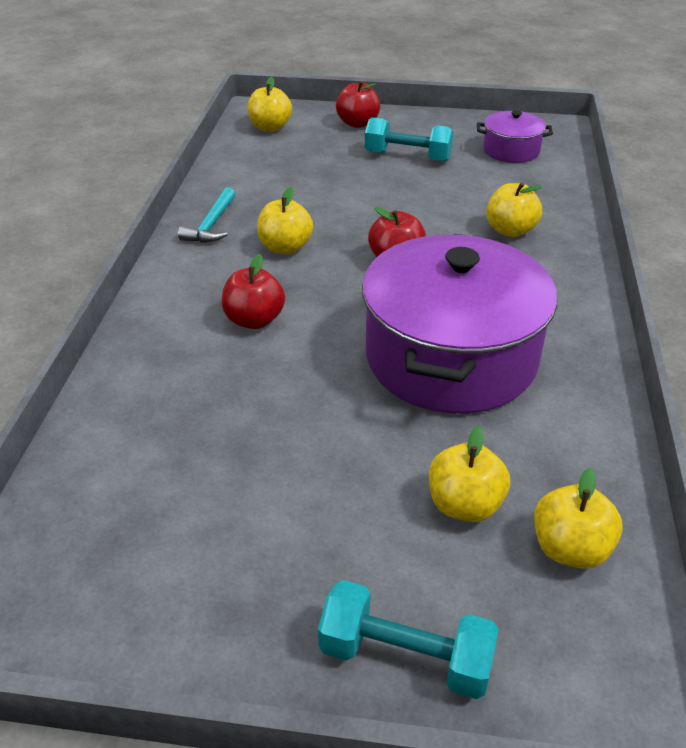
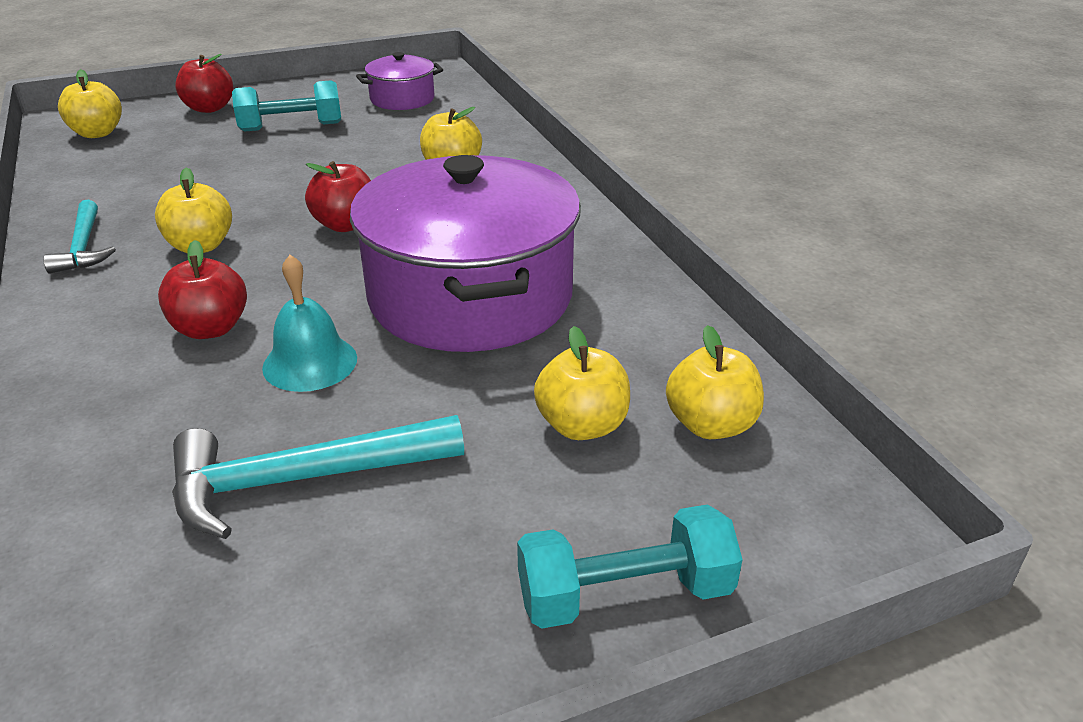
camera: 30 degrees left, 5 degrees down
(245, 464) = (302, 480): none -> turquoise hammer
(302, 372) = (310, 362): none -> turquoise bell

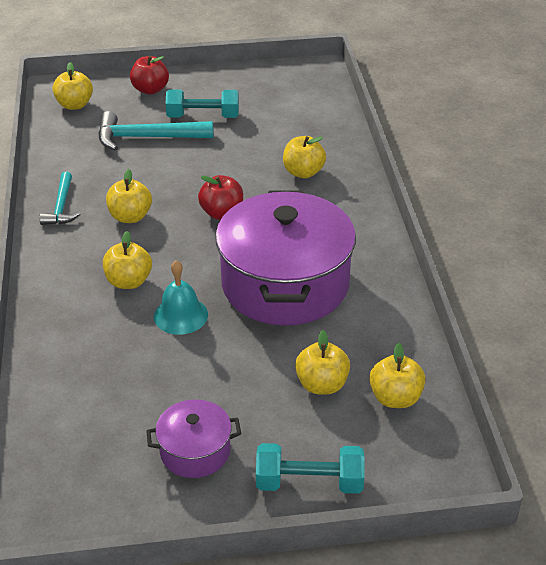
camera: 15 degrees right, 5 degrees up
(210, 329) = (129, 281): red apple -> yellow apple
(302, 480) = (163, 388): turquoise hammer -> turquoise hammer (147, 138)
(402, 99) = (286, 98): purple pot -> purple pot (195, 451)

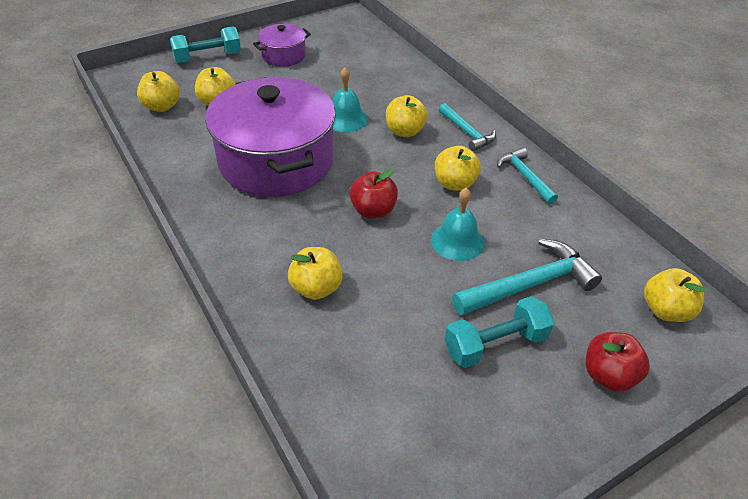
camera: 155 degrees right, 5 degrees up
(66, 263) = (467, 132): none -> turquoise hammer
(172, 175) = (457, 241): none -> turquoise bell

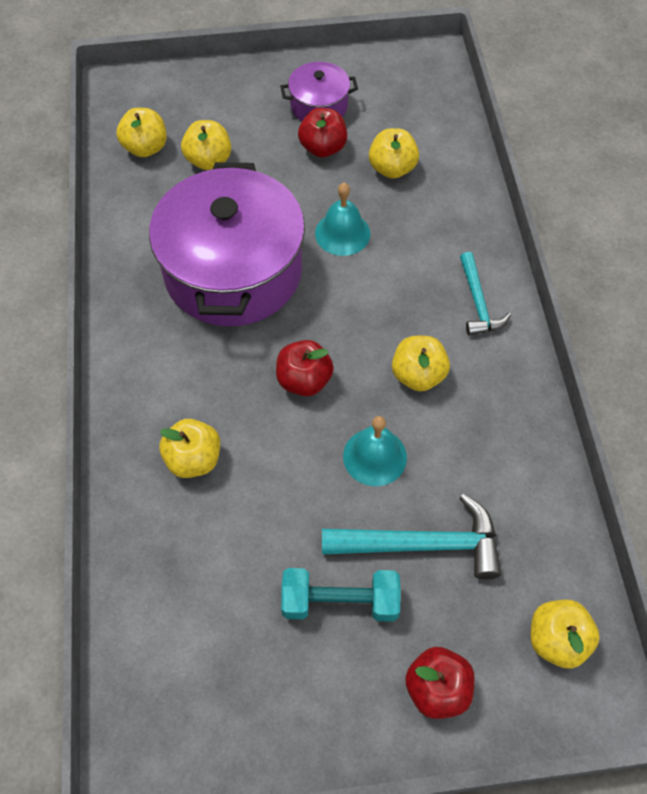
camera: 25 degrees right, 15 degrees up
(208, 57) = (229, 83): turquoise dumbbell -> none
(301, 77) = (323, 148): none -> red apple
(405, 131) = (402, 276): yellow apple -> yellow apple (392, 168)
(525, 176) = (509, 395): turquoise hammer -> none

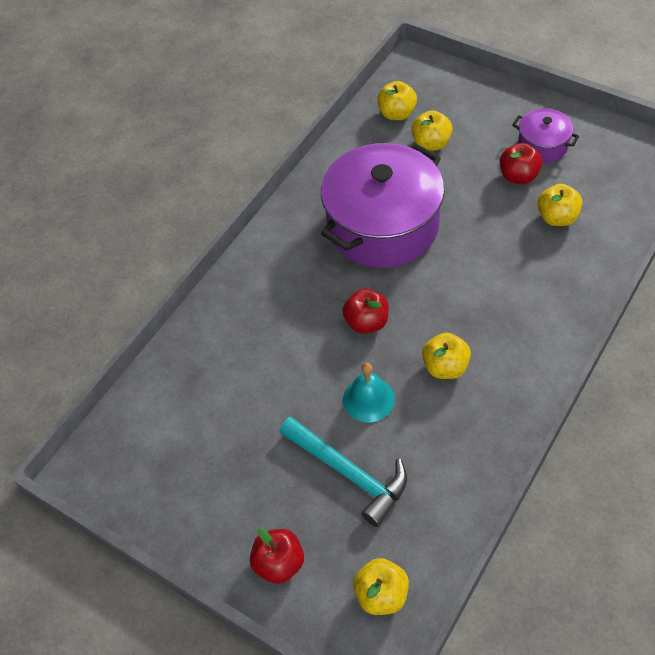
camera: 45 degrees right, 5 degrees down
(194, 459) = (257, 327): yellow apple -> none
(340, 601) = (268, 470): turquoise dumbbell -> none
(342, 233) = (479, 242): turquoise bell -> none
(478, 302) = (534, 346): turquoise hammer -> none

